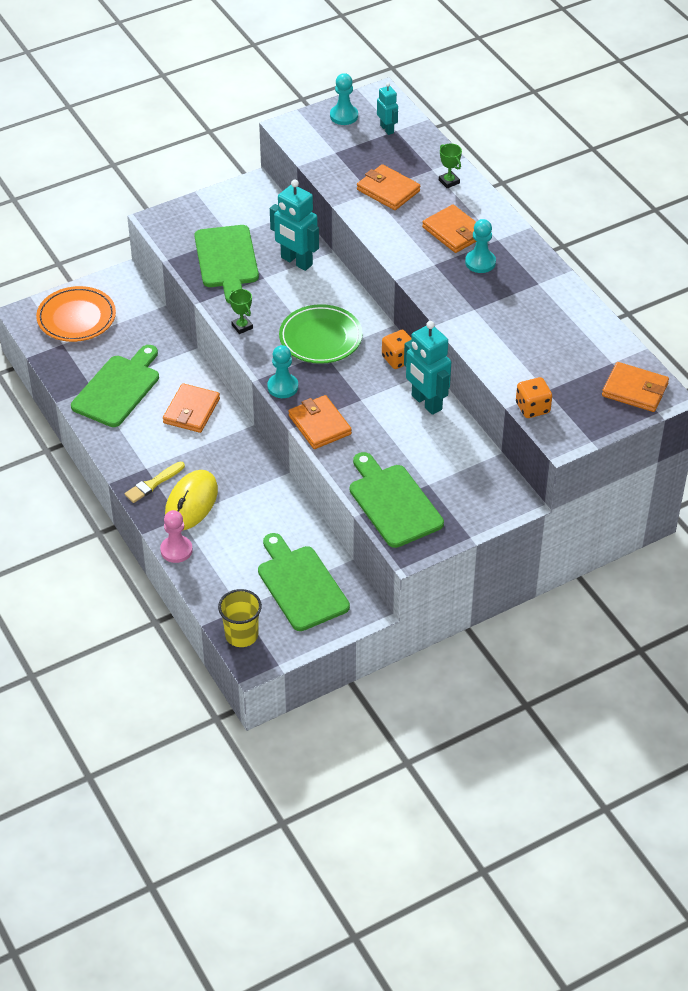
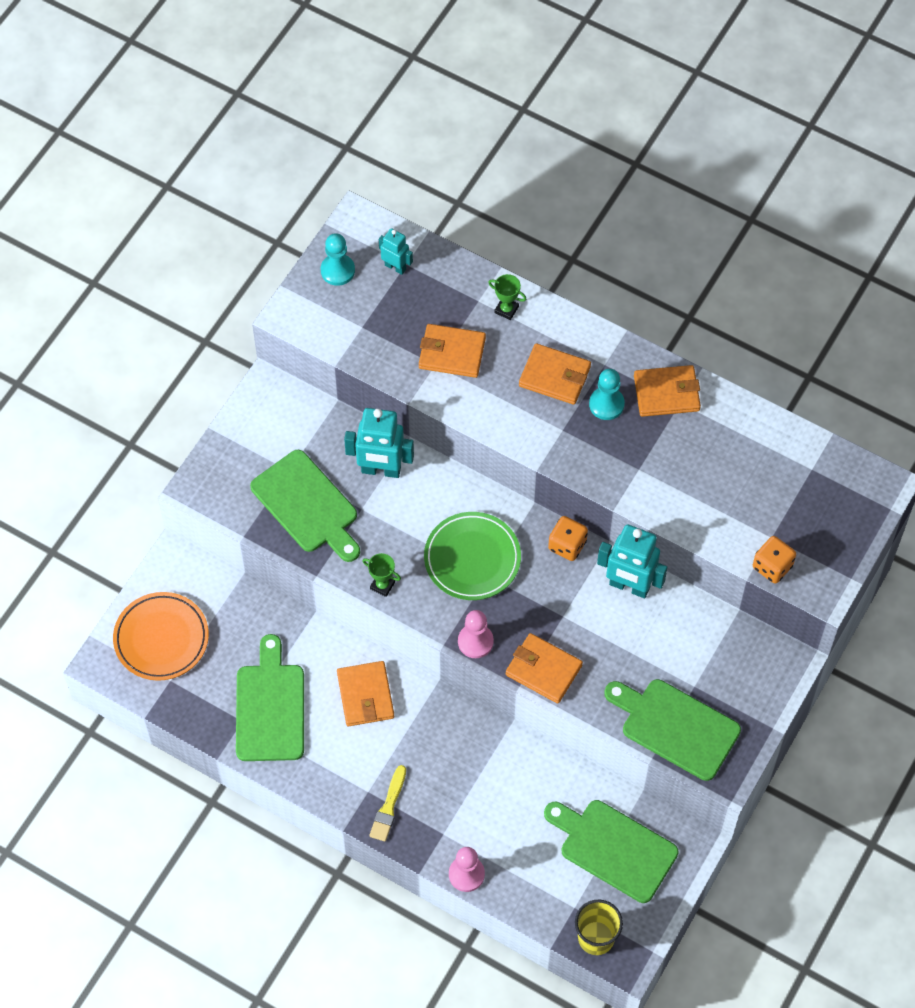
camera: 30 degrees left, 15 degrees up
(191, 503) = (443, 809): yellow mouse -> none
(282, 387) = (475, 641): turquoise pawn -> pink pawn
(635, 390) = (853, 493): orange wallet -> orange wallet (666, 393)

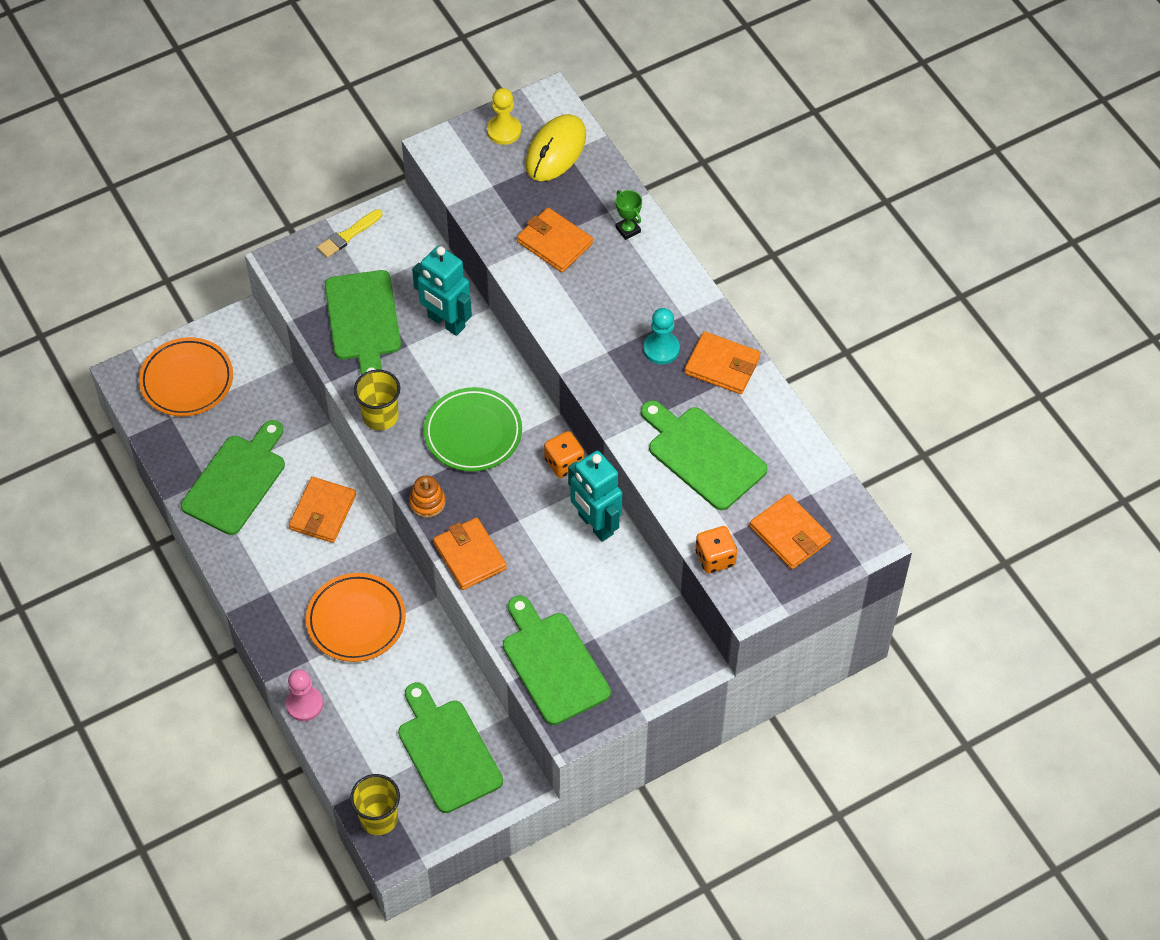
camera: 30 degrees right, 5 degrees down
(337, 270) = (504, 131): turquoise pawn -> yellow pawn
(382, 585) = (380, 416): green trophy -> yellow cup
(388, 807) = (278, 613): yellow brush -> yellow brush (348, 235)
(395, 267) = (555, 151): turquoise robot -> yellow mouse
(460, 776) = (356, 620): none -> orange plate
(475, 641) = (427, 502): pink pawn -> orange stacking toy
(554, 376) = (631, 304): orange wallet -> orange wallet (789, 534)
(703, 481) = (702, 455): none -> green cutting board

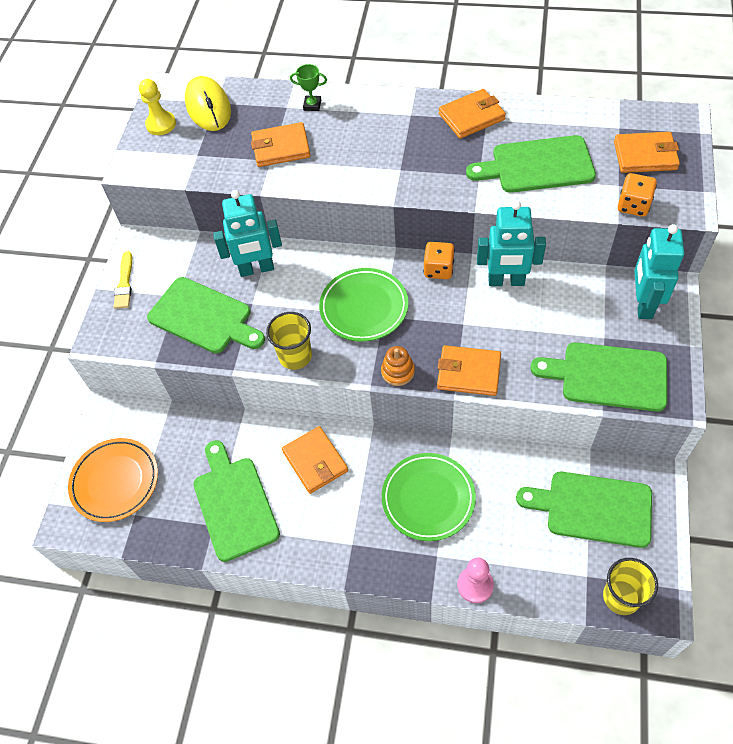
camera: 45 degrees left, 0 degrees up
(356, 620) = (428, 498): orange plate -> green plate
(659, 649) = (643, 304): none -> turquoise robot
(661, 349) = (427, 140): turquoise pawn -> none

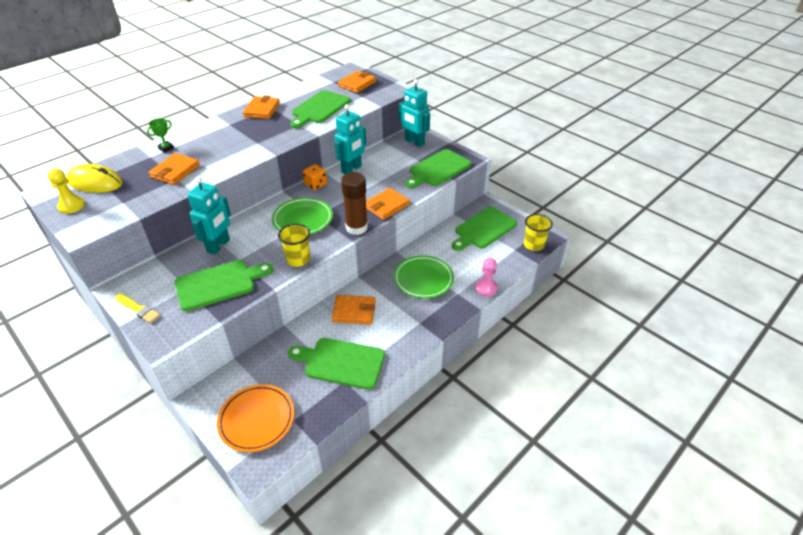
camera: 60 degrees left, 15 degrees down
(398, 371) = (356, 227): orange stacking toy -> brown glue stick
(633, 205) = (378, 99): orange dice -> none

